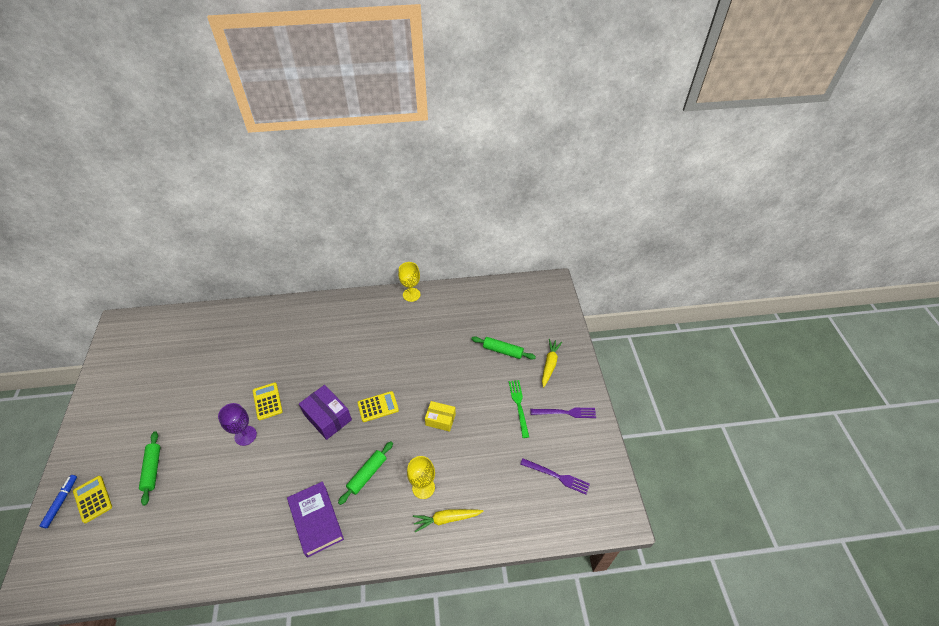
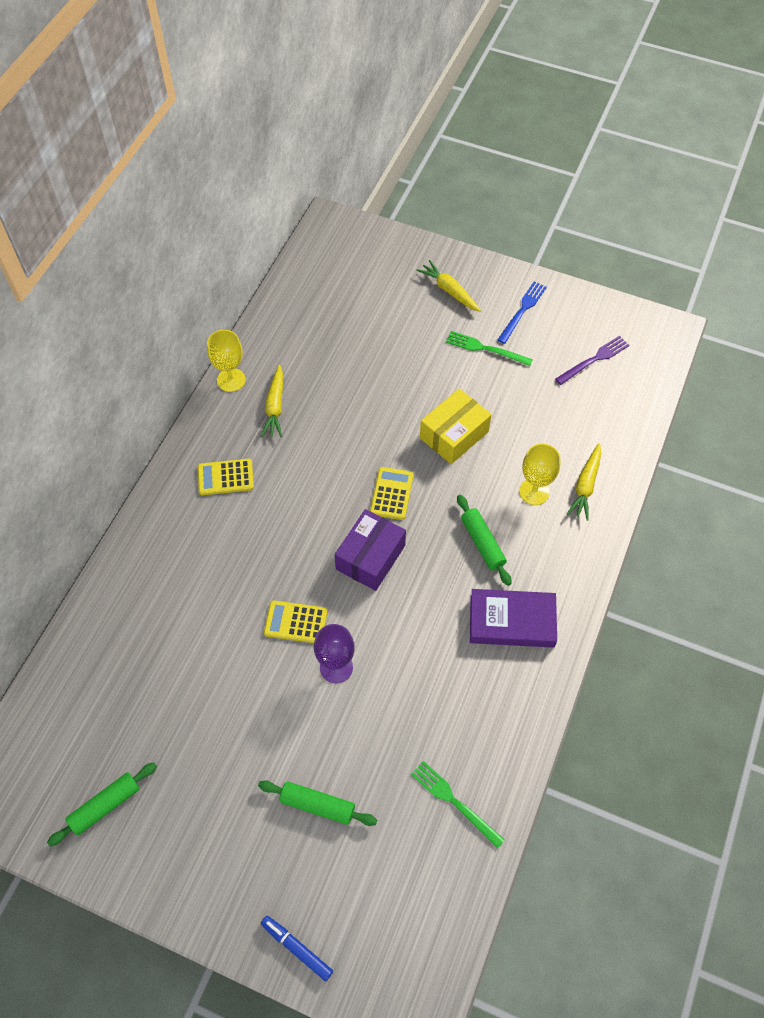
camera: 60 degrees left, 10 degrees up
(93, 499) = (318, 899): yellow calculator -> yellow calculator (225, 477)
(173, 546) = (454, 802): none -> green fork
(327, 417) = (370, 557): purple box -> purple box turned 45 degrees counterclockwise
(406, 322) = (275, 406): none -> yellow carrot
(440, 419) = (454, 435): yellow box -> yellow box, size x1.54
(502, 351) = (397, 325): green rolling pin -> green rolling pin (105, 805)
(565, 412) = (522, 310): purple fork -> blue fork

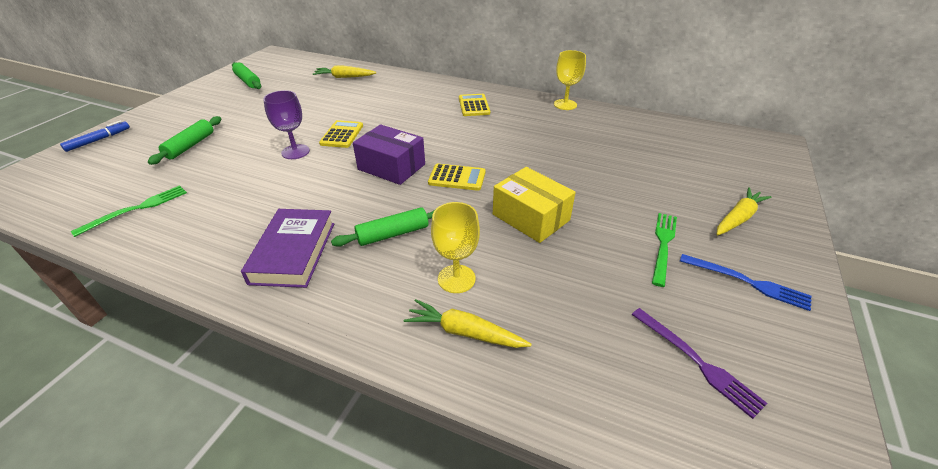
camera: 90 degrees right, 20 degrees down
(275, 406) = (544, 122): yellow carrot -> yellow carrot (344, 77)

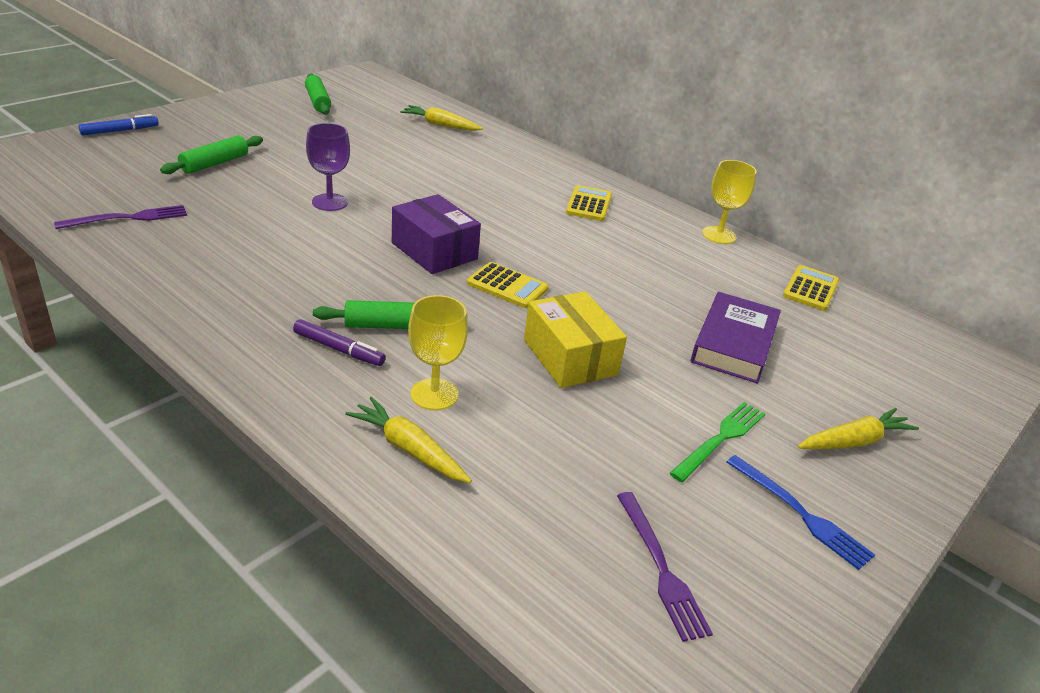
camera: 15 degrees right, 5 degrees down
(136, 209) = (128, 218): green fork -> purple fork
(293, 252) = (269, 311): purple book -> purple book (734, 344)
(342, 135) = (396, 197): yellow calculator -> yellow calculator (811, 289)
(364, 266) = (339, 349): none -> purple marker

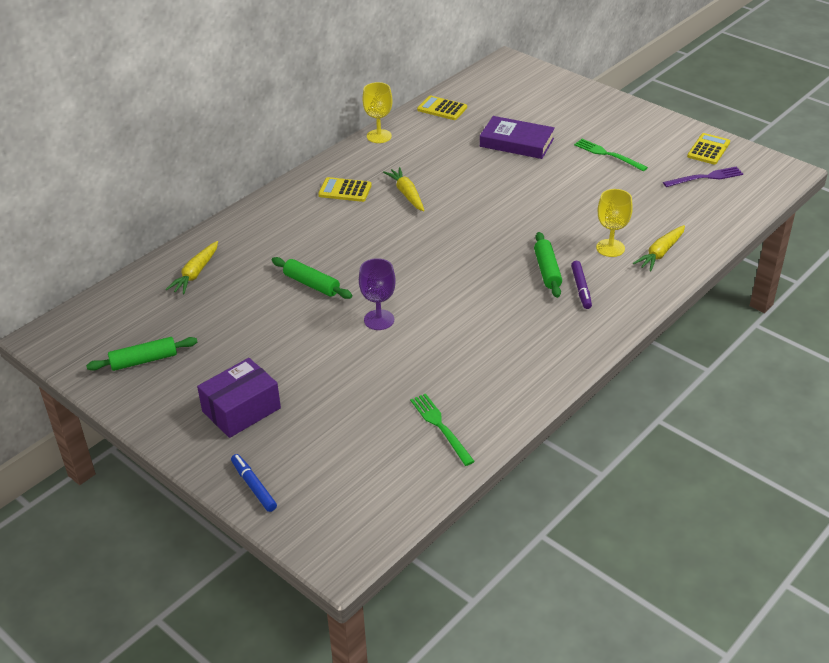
camera: 85 degrees left, 5 degrees up
(128, 218) = (440, 427): purple fork -> green fork
(215, 163) = (319, 401): green rolling pin -> green rolling pin (311, 284)
(339, 349) = (581, 288): purple marker -> purple marker turned 150 degrees clockwise
(434, 251) = (443, 260): purple box -> purple box (241, 410)
(507, 286) = (481, 225): yellow calculator -> yellow calculator (708, 149)
(570, 357) = (554, 200): yellow box -> none
(800, 513) = (653, 137): blue fork -> none
(853, 441) = (592, 116): yellow carrot -> yellow carrot (407, 194)

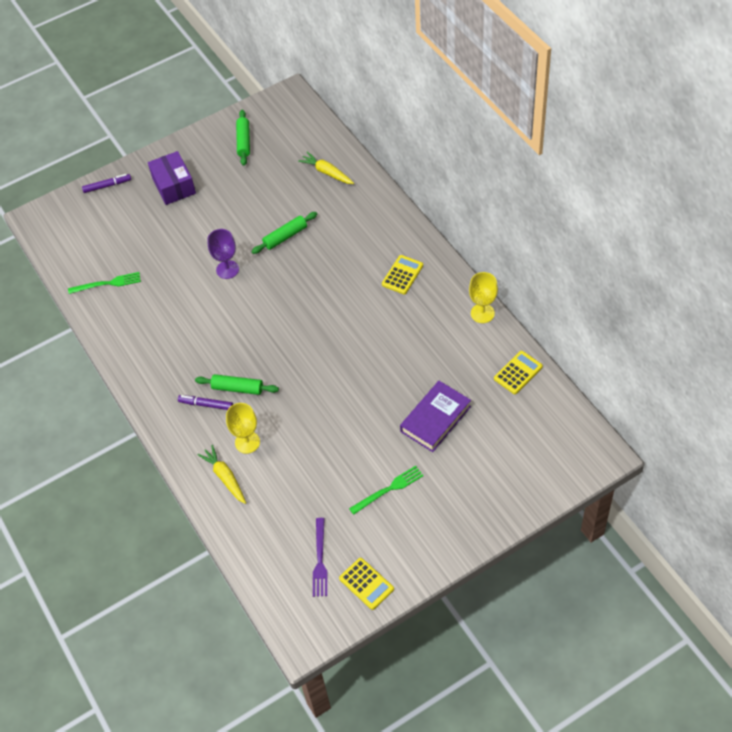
camera: 110 degrees right, 15 degrees up
(253, 486) = (107, 186): blue marker -> purple marker
(407, 194) = (380, 316): yellow carrot -> none

